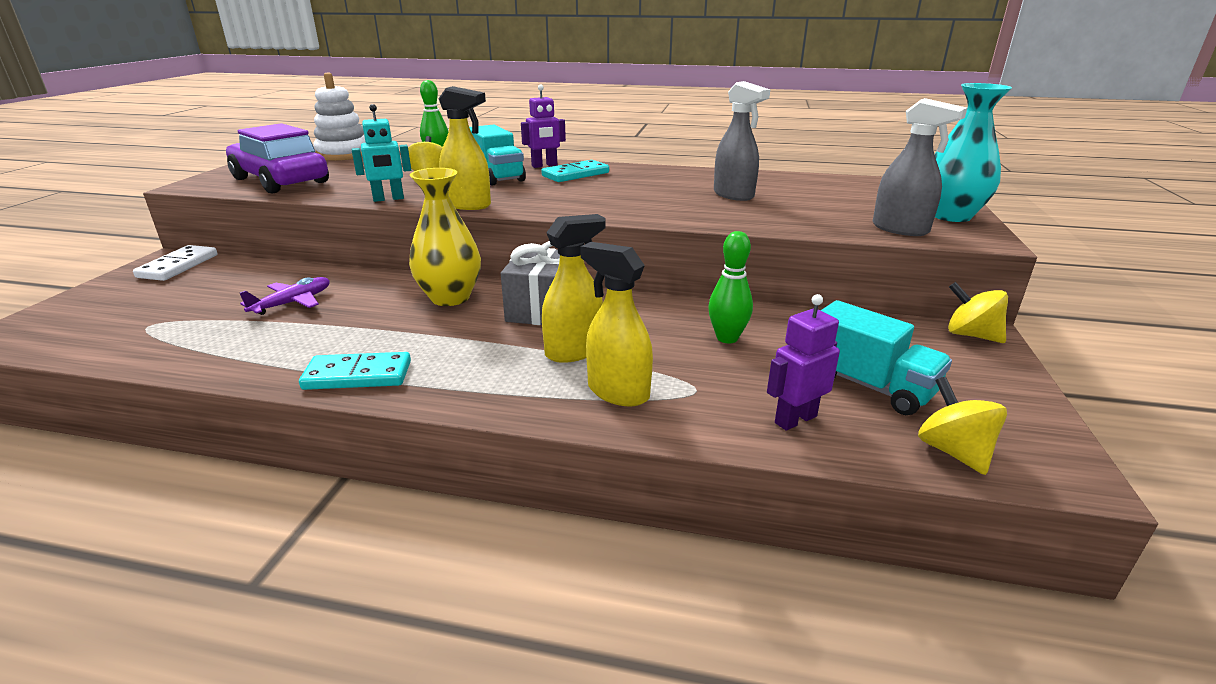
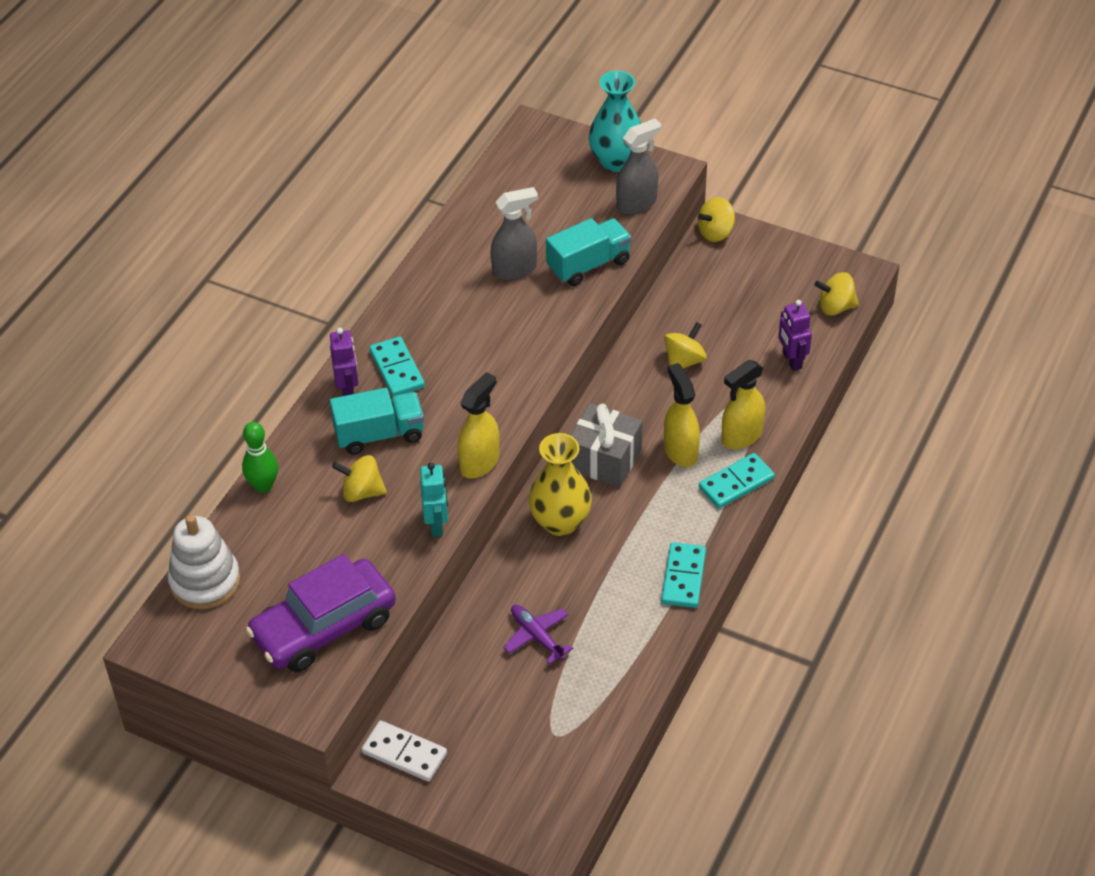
camera: 75 degrees left, 20 degrees up
(528, 397) = (736, 483): none -> turquoise domino
(727, 338) = (684, 361): green bowling pin -> yellow spinning top
(868, 386) = (764, 312): turquoise truck -> turquoise truck (588, 265)

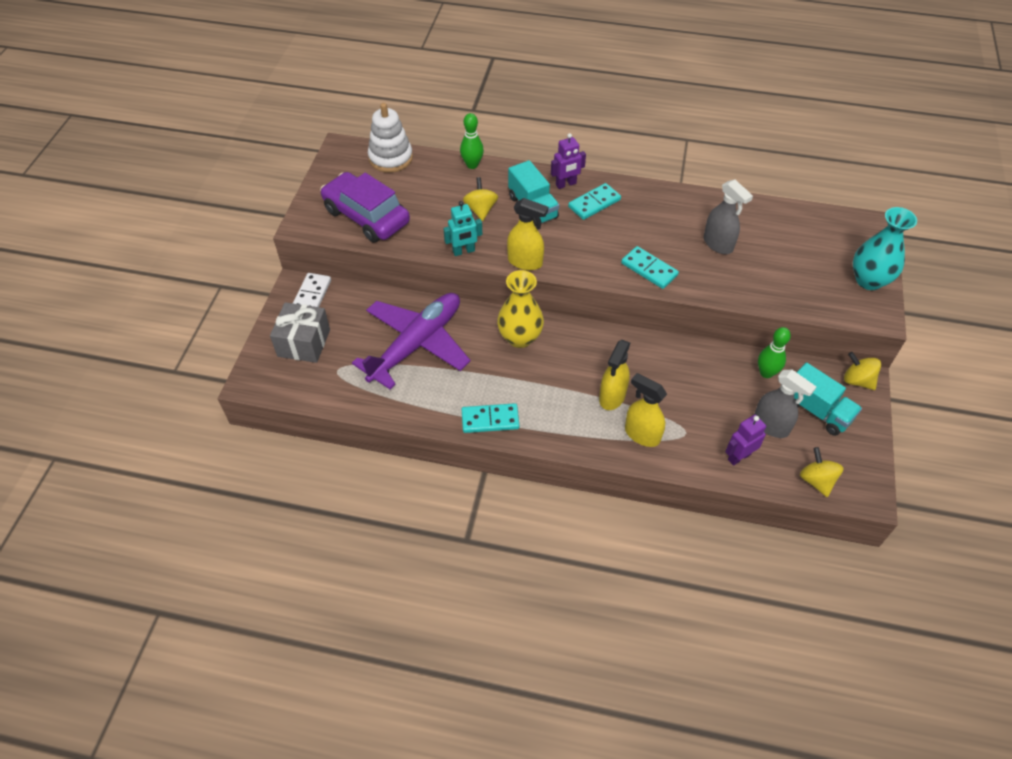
camera: 75 degrees right, 5 degrees up
(537, 636) = (417, 344): purple plane -> purple plane, size x2.32
(588, 265) = (745, 285): turquoise truck -> turquoise truck (817, 410)
(604, 459) = (586, 352): grey gift -> grey gift (304, 343)
(637, 203) = (828, 301): grey spray bottle -> grey spray bottle (771, 426)
(680, 451) = (612, 397): yellow spray bottle -> yellow spray bottle turned 150 degrees clockwise
(684, 304) = (766, 373): none -> green bowling pin
(684, 361) = (705, 383): yellow spinning top -> none
(736, 483) = (592, 439): turquoise domino -> turquoise domino (649, 269)

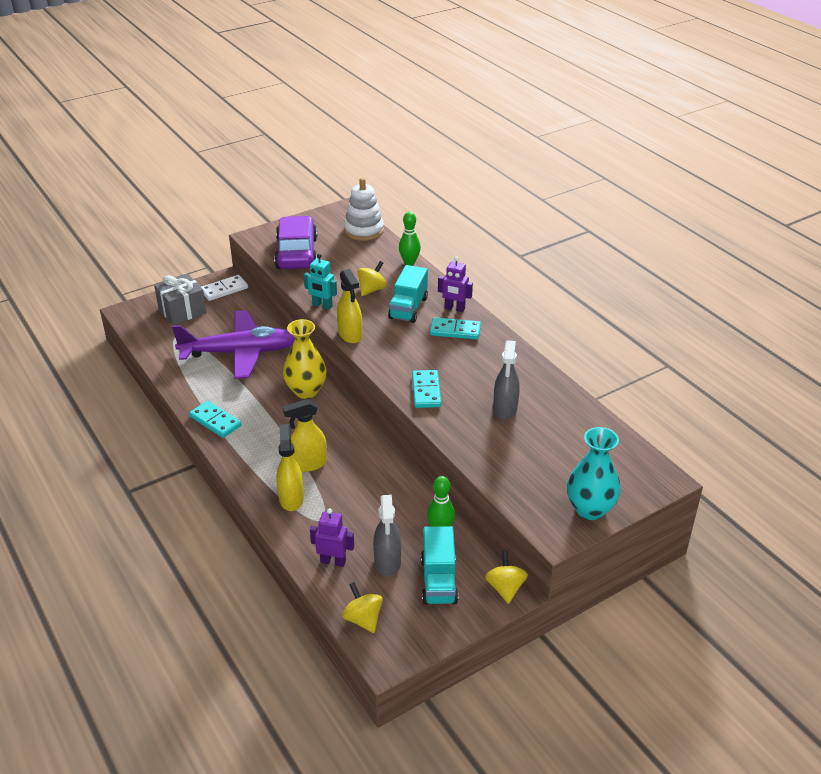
camera: 45 degrees right, 15 degrees down
(816, 480) = (363, 619): yellow spinning top -> yellow spinning top turned 60 degrees counterclockwise

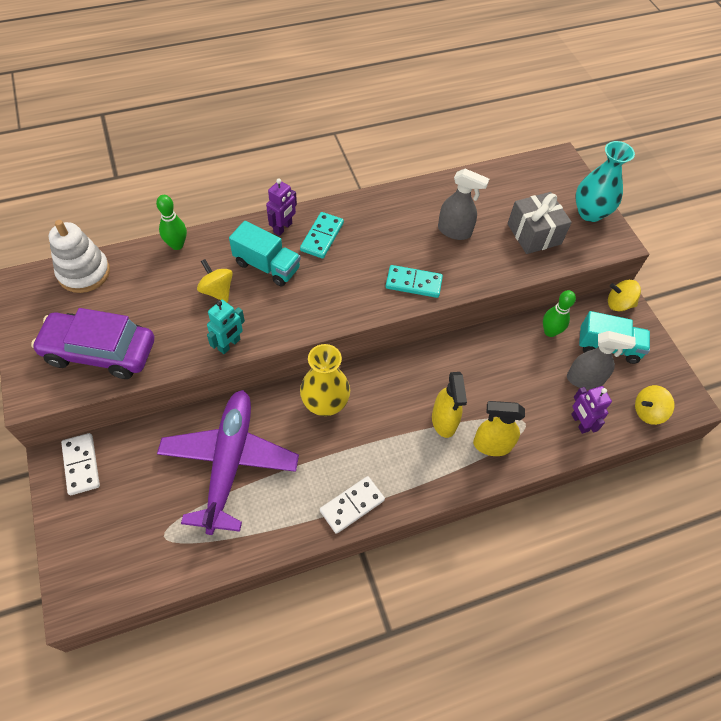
camera: 80 degrees left, 20 degrees up
(182, 311) = (107, 523): grey gift -> grey gift (534, 234)
(215, 421) = (352, 505): turquoise domino -> white domino
(333, 561) = (579, 423): purple robot -> purple robot turned 45 degrees counterclockwise
(350, 335) = (297, 328): yellow spray bottle -> none

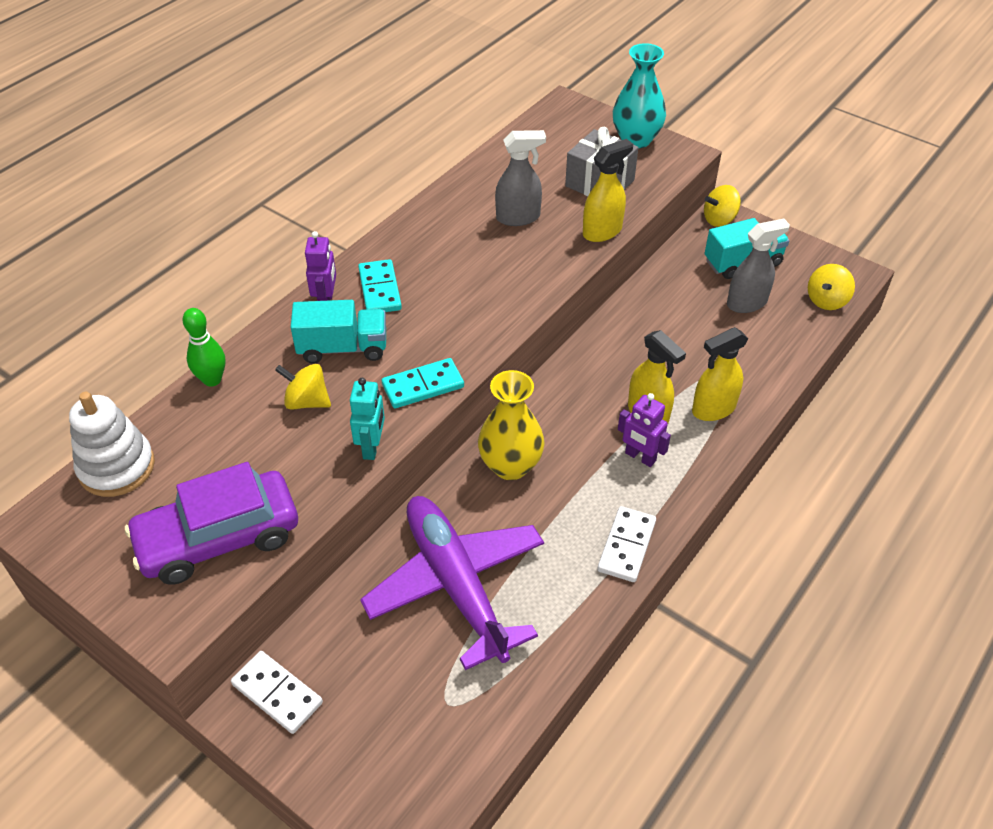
camera: 30 degrees left, 10 degrees down
(413, 283) = (520, 286): turquoise domino -> turquoise domino (423, 386)
(504, 272) = (602, 231): none -> yellow spray bottle
(550, 331) = (677, 277): green bowling pin -> none
(579, 423) = (775, 343): purple robot -> purple robot (640, 457)

